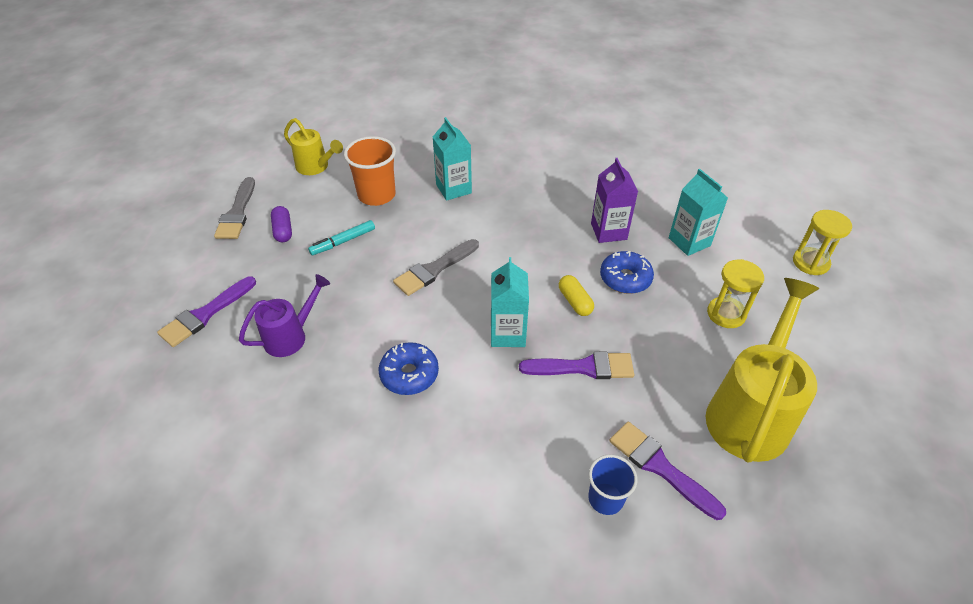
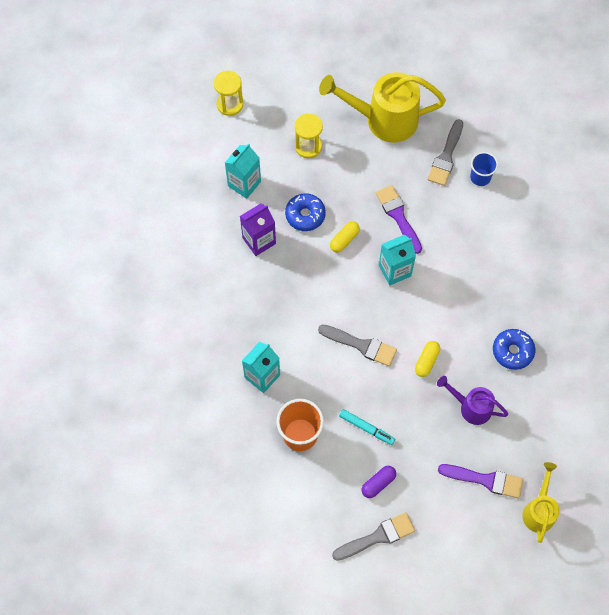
camera: 115 degrees left, 20 degrees up
(315, 167) = (288, 510): yellow watering can -> yellow watering can (539, 511)
(375, 318) = (426, 361): none -> yellow capsule
(409, 374) = (459, 315): blue donut -> blue donut (512, 351)
(660, 467) = (446, 156): purple brush -> grey brush

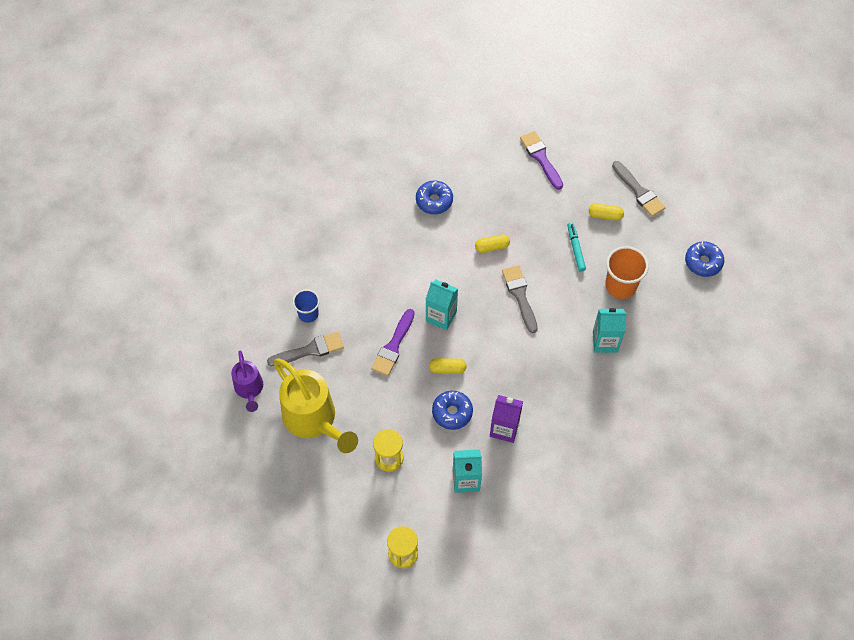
camera: 130 degrees left, 5 degrees down
(260, 526) = (703, 262): none -> blue donut
(377, 537) = (639, 191): grey brush -> grey brush turned 150 degrees counterclockwise
(378, 483) = (605, 215): purple capsule -> yellow capsule
(471, 407) = (499, 198): purple watering can -> purple watering can (249, 389)
(539, 511) = (531, 117): yellow watering can -> none

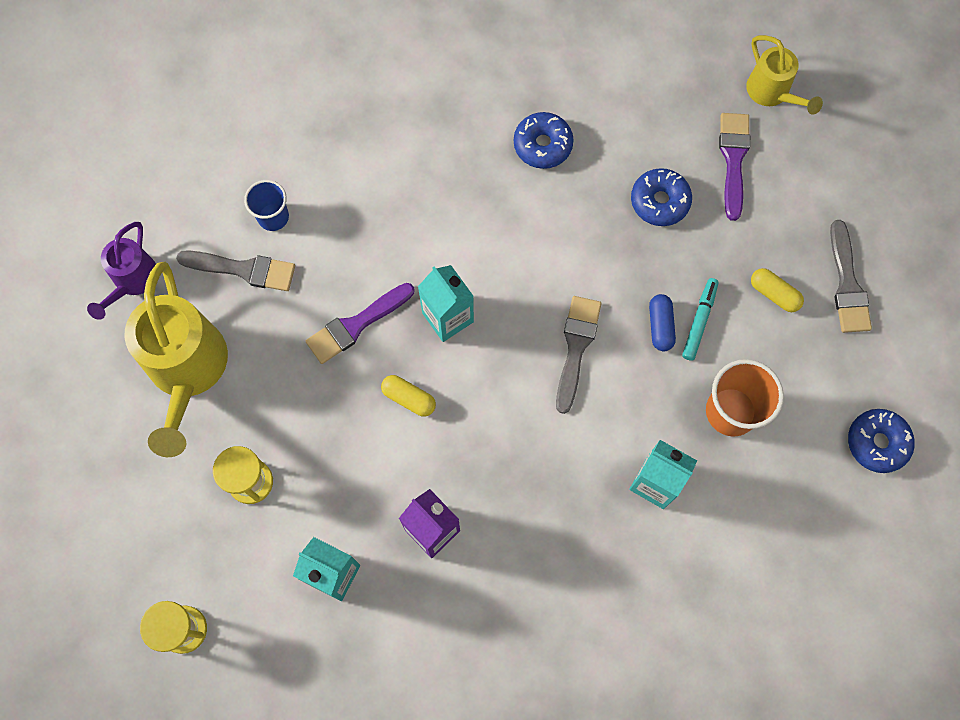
camera: 30 degrees right, 10 degrees up
(452, 412) = (375, 465): blue donut -> blue donut (659, 201)
(492, 247) = (581, 254): yellow capsule -> none
(539, 114) = (771, 93): none -> yellow watering can
(557, 262) = (660, 326): none -> blue capsule

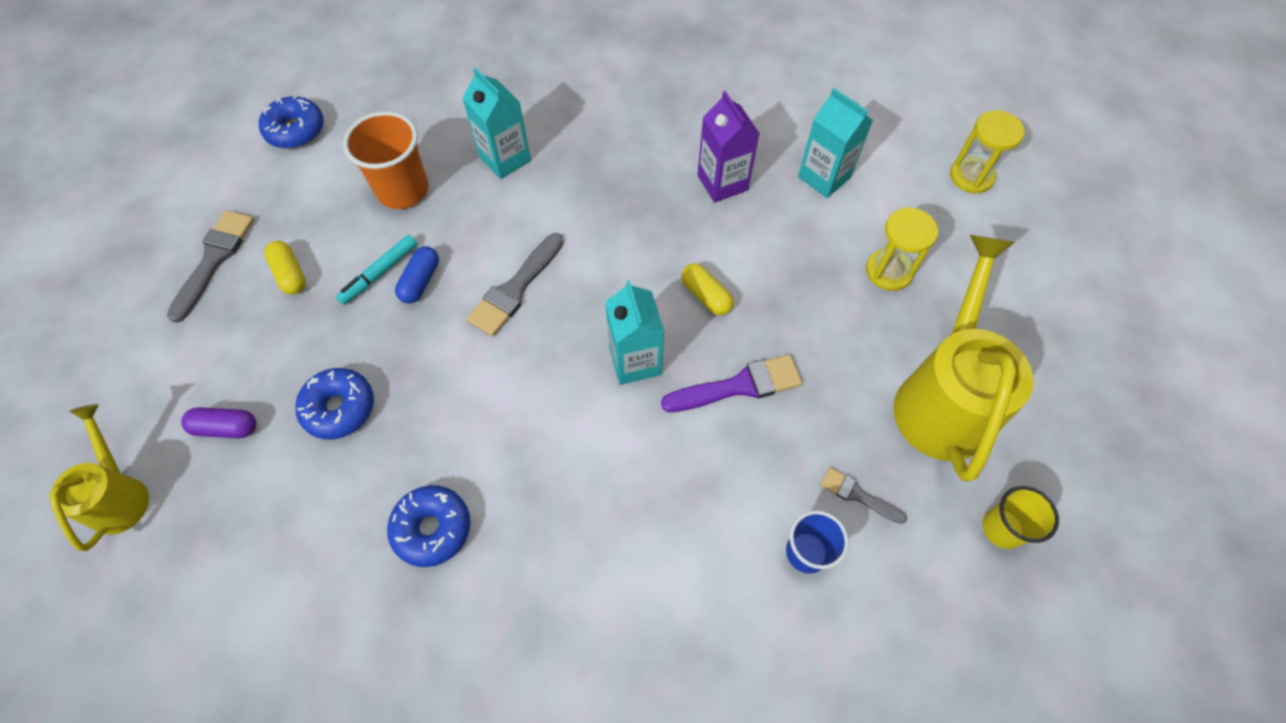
camera: 160 degrees left, 10 degrees down
(132, 281) = (1002, 528): purple watering can -> yellow cup
(243, 269) = (858, 495): grey brush -> grey brush, size x0.58
(733, 159) = (226, 427): purple brush -> purple capsule

